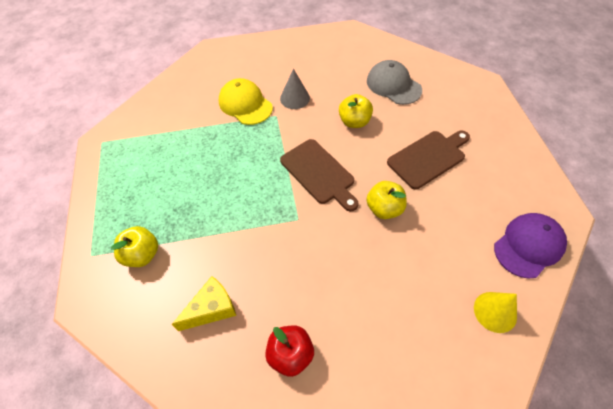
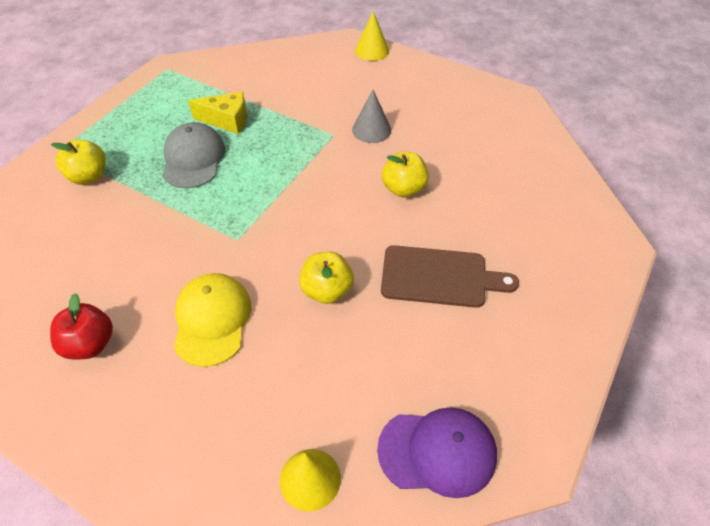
camera: 40 degrees right, 5 degrees down
(212, 309) = (82, 257): yellow cheese -> yellow cheese (227, 120)
(234, 47) = (372, 50): none -> yellow cone
(245, 104) = (318, 107): yellow cap -> yellow cap (212, 320)
(319, 173) = (307, 213): brown cutting board -> none
(393, 85) = (495, 180): grey cap -> grey cap (193, 159)

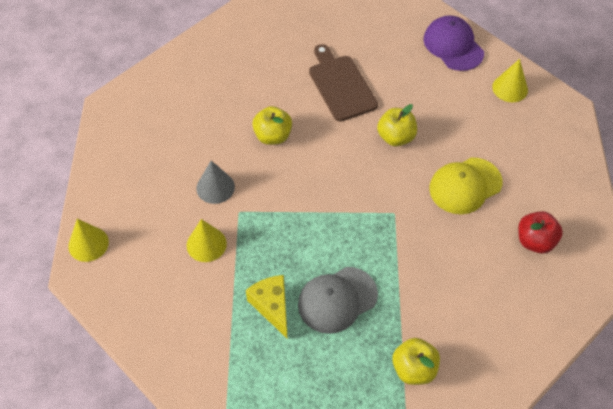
camera: 120 degrees left, 5 degrees up
(317, 106) = (206, 244): none -> yellow cone

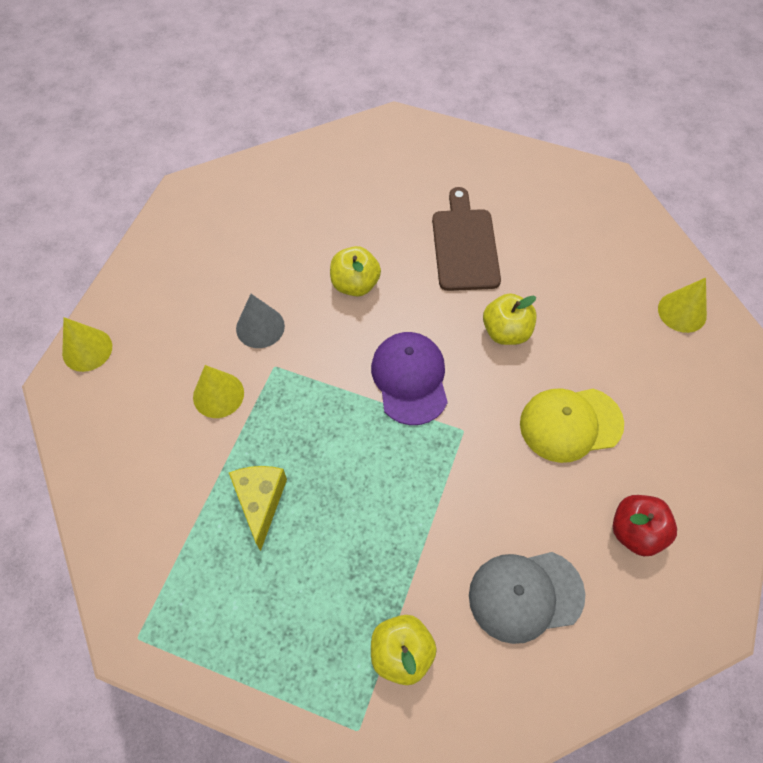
camera: 20 degrees right, 5 degrees up
(337, 300) = (343, 521): grey cap -> grey cap (525, 595)
(453, 46) = (628, 235): purple cap -> purple cap (410, 379)

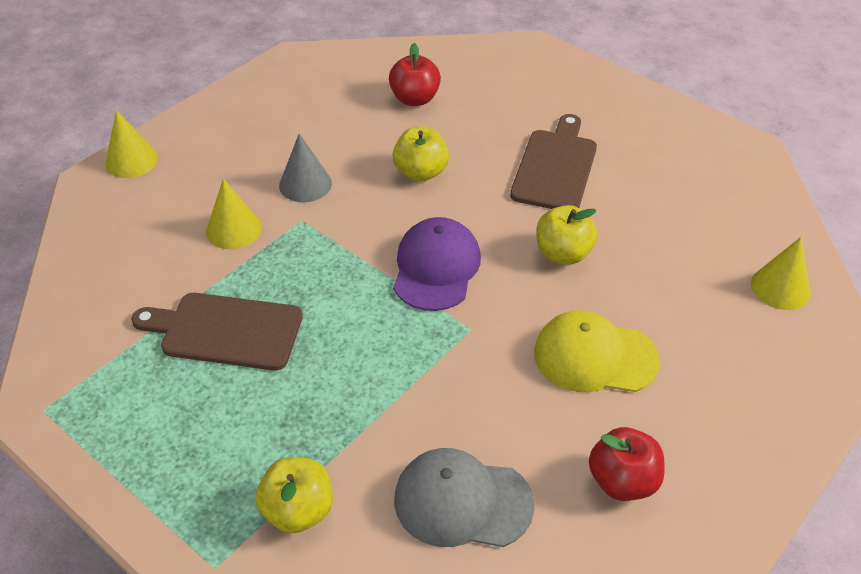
camera: 20 degrees right, 15 degrees down
(260, 502) = (225, 331): yellow cheese -> brown cutting board
(316, 206) = (415, 99): none -> red apple

